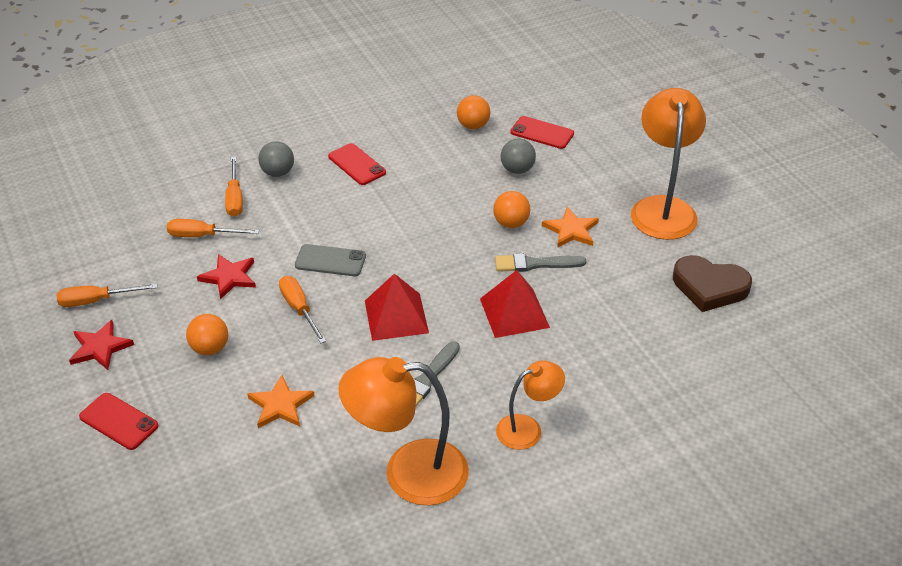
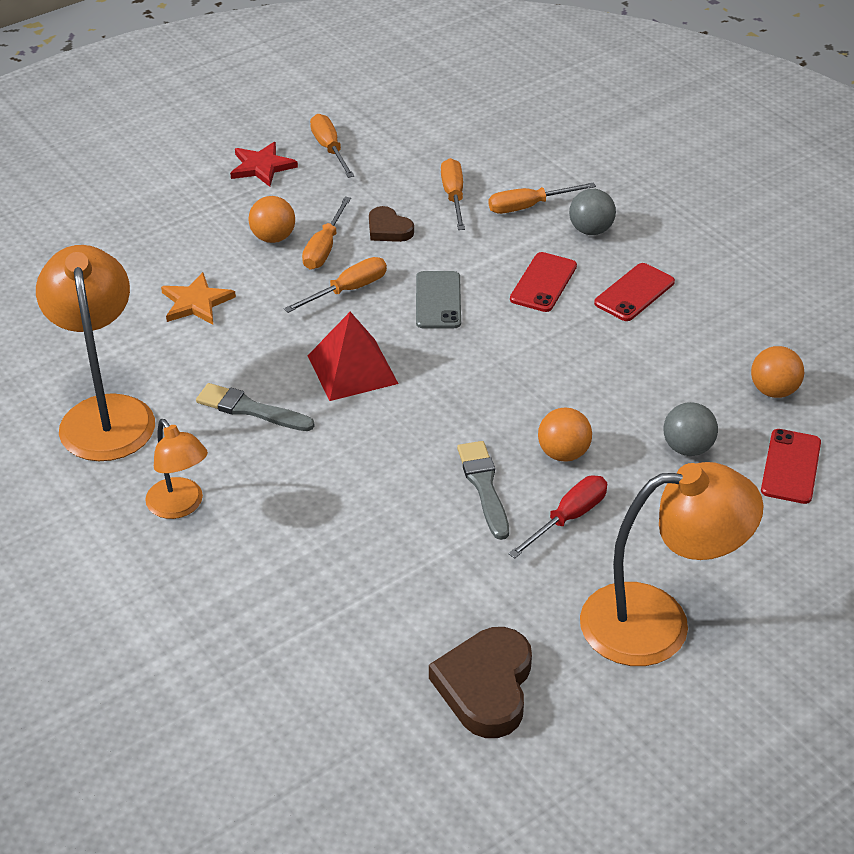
camera: 80 degrees right, 0 degrees up
(118, 421) = (162, 201): red phone -> red phone (543, 282)
(229, 277) = (388, 229): red star -> brown heart
(238, 318) = (324, 248): none -> orange screwdriver
(514, 312) = (382, 474): red pyramid -> none
(571, 230) = (568, 518): orange star -> red screwdriver

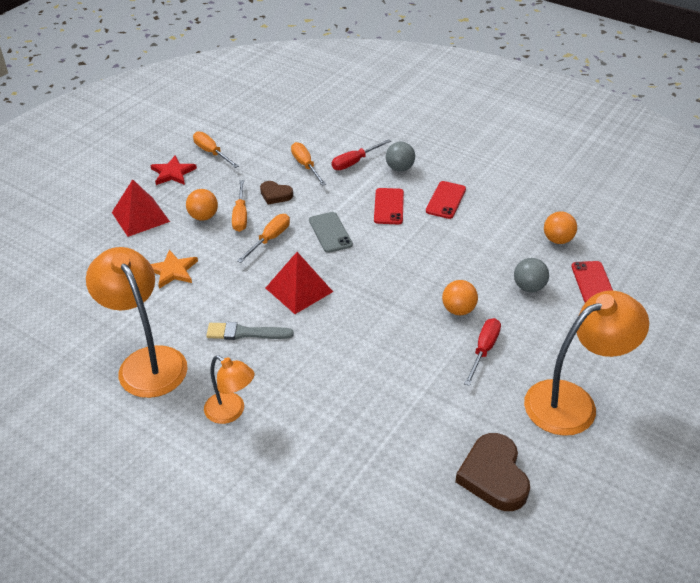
camera: 20 degrees left, 0 degrees up
(189, 219) = (140, 217): none -> red pyramid
(484, 486) = (421, 344): grey brush -> none
(528, 206) = (354, 162): orange screwdriver -> red screwdriver

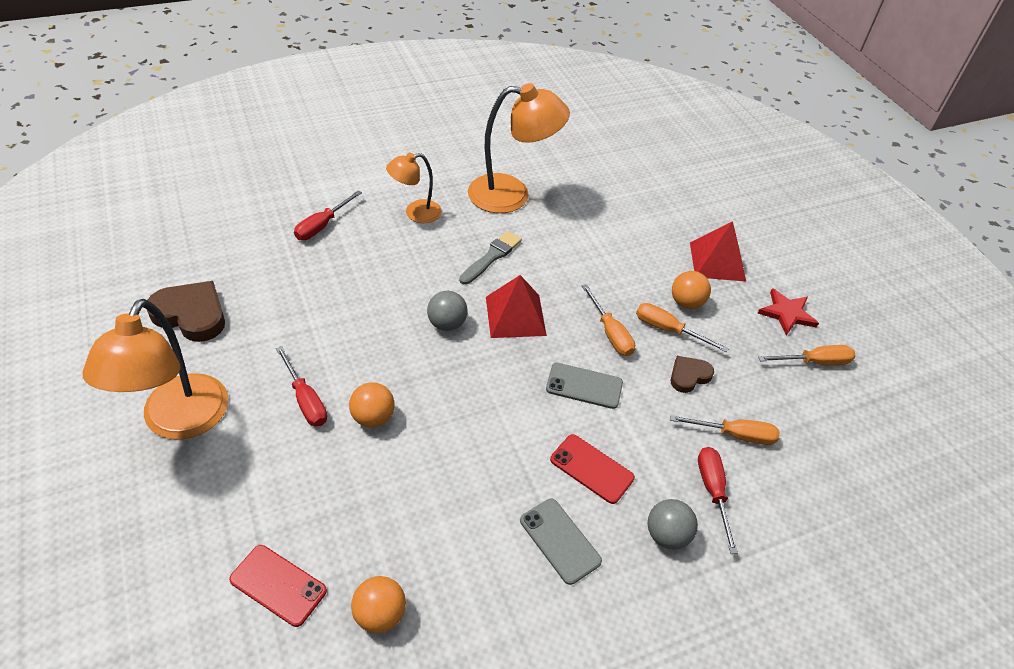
camera: 120 degrees right, 5 degrees up
(173, 271) = (614, 249): orange star -> none
(309, 468) = (322, 225): none -> red screwdriver
(446, 200) = (560, 540): red phone -> grey phone
(529, 287) = (339, 508): grey ball -> grey ball (447, 324)

